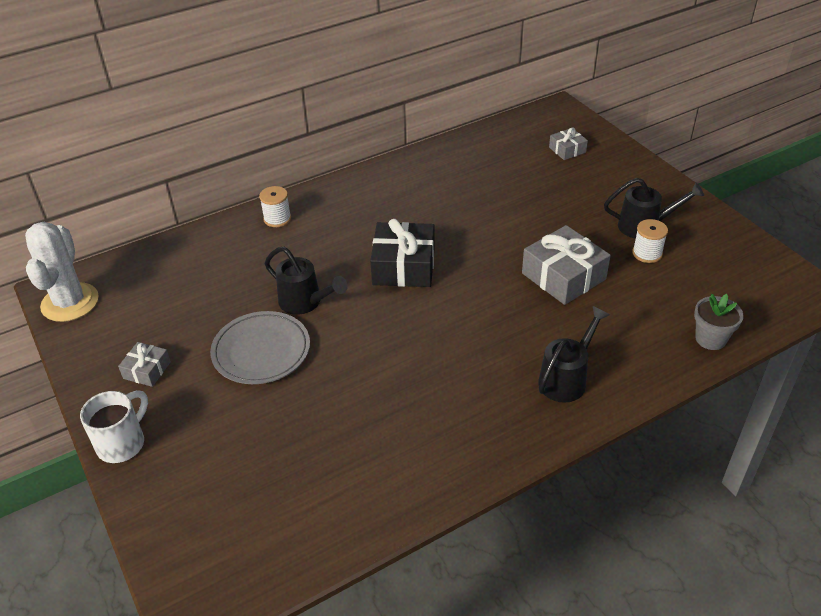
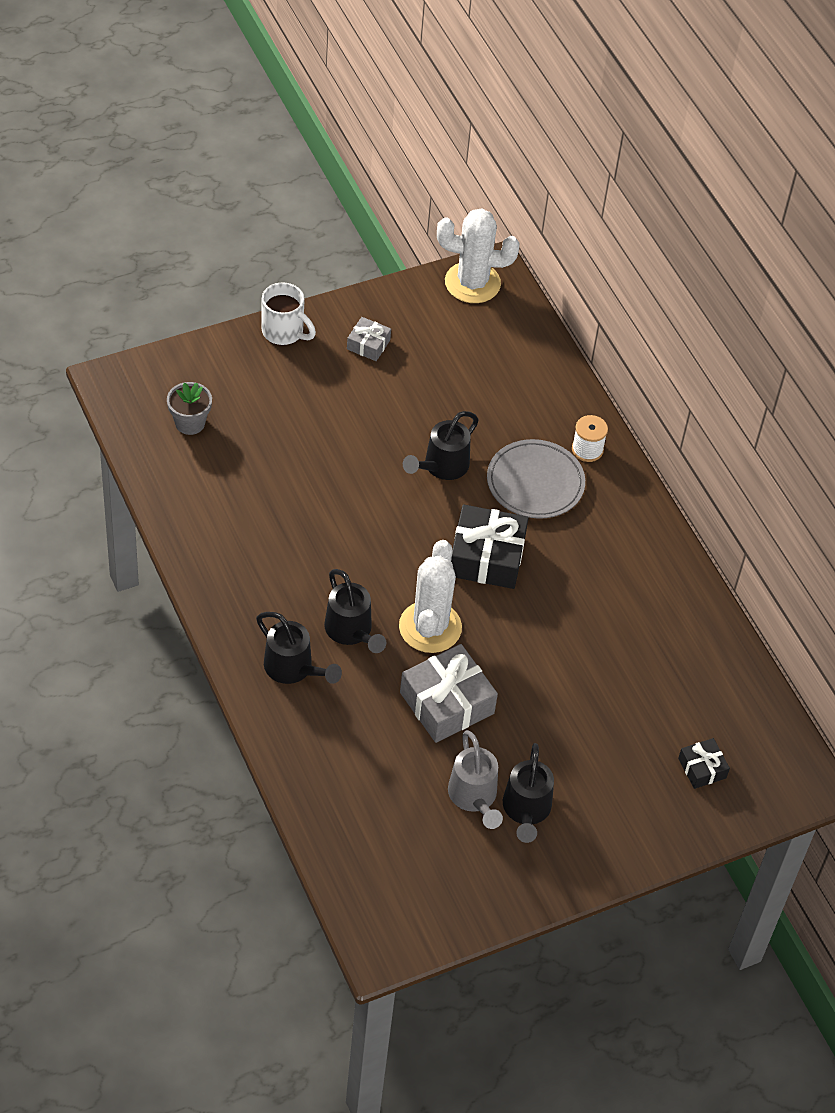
camera: 90 degrees right, 10 degrees up
(261, 351) = (377, 429): grey plate -> grey plate (535, 483)
(489, 293) = (430, 627): none -> white cactus
(510, 343) = (351, 631): none -> black watering can
(567, 150) = (702, 768): grey gift -> black gift
(647, 253) = (474, 797): white spool -> grey watering can
(710, 339) = (324, 814): grey flower pot -> grey flower pot (190, 423)

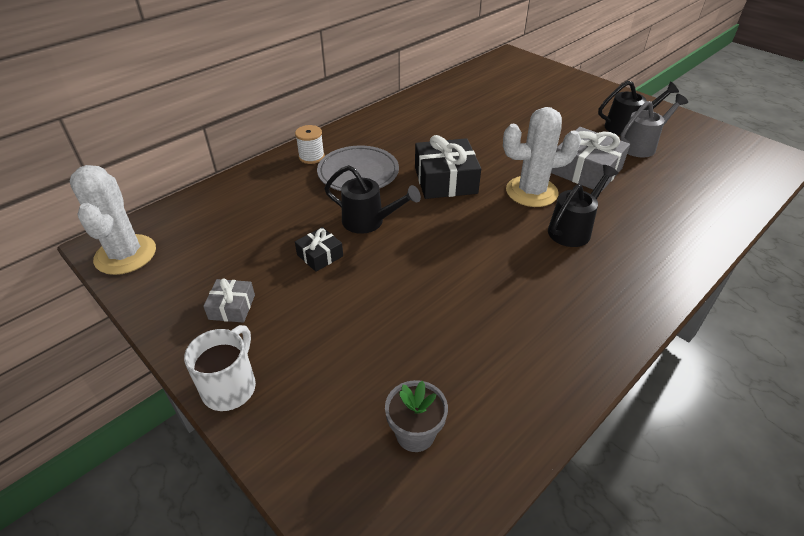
camera: 105 degrees left, 10 degrees down
(293, 669) = (639, 251): black watering can -> none
(702, 768) = (533, 81): black gift -> black gift (320, 255)

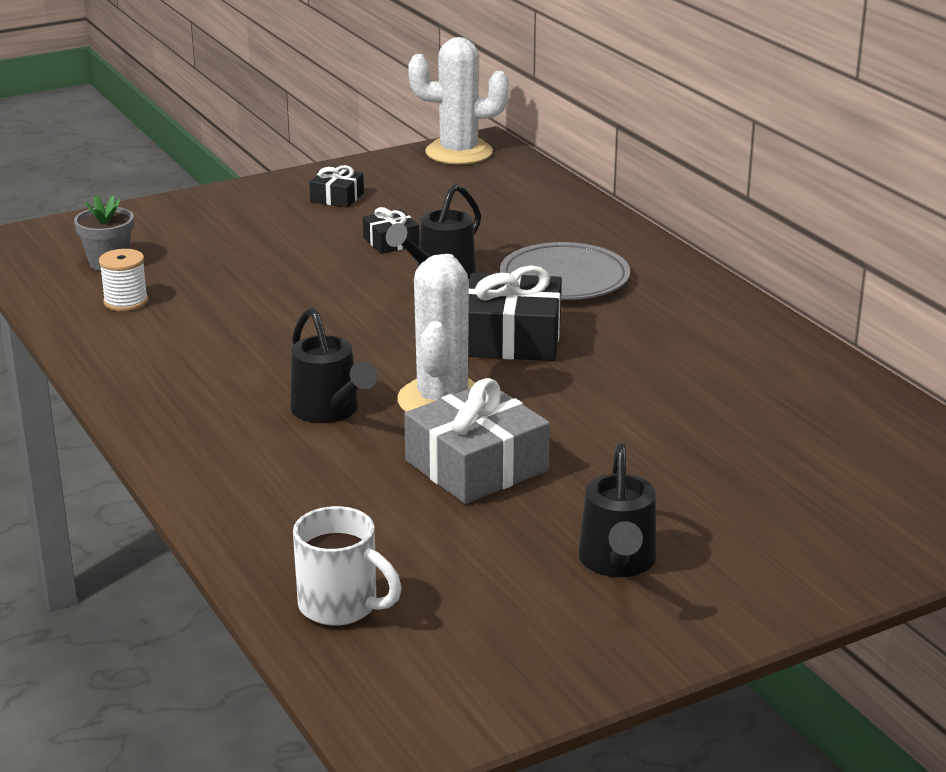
camera: 105 degrees right, 15 degrees down
(230, 387) = (232, 195): white mug -> white mug (341, 606)
(232, 307) = (337, 197): grey gift -> black gift
(311, 157) = (625, 251): white spool -> white spool (126, 302)
(641, 146) = (533, 555): grey watering can -> none

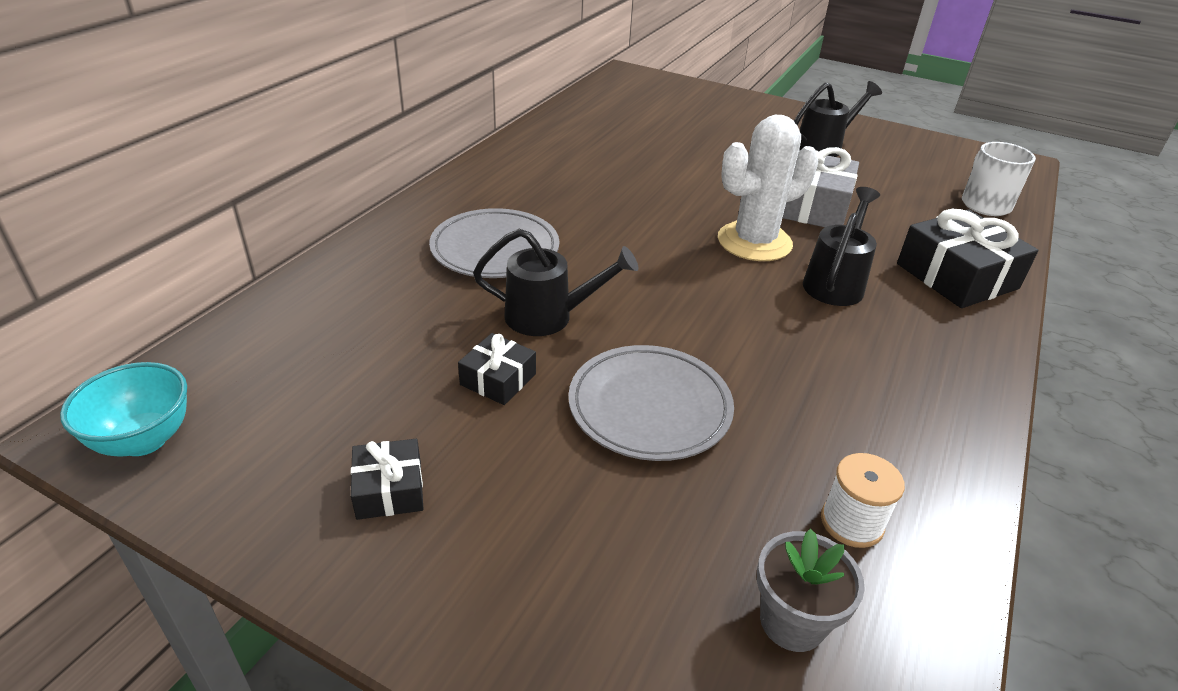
camera: 125 degrees left, 10 degrees up
(298, 278) = (649, 407): none -> grey plate
(459, 152) = (144, 440): white cactus -> turquoise bowl
(512, 338) = (629, 242): black gift -> black gift (956, 276)

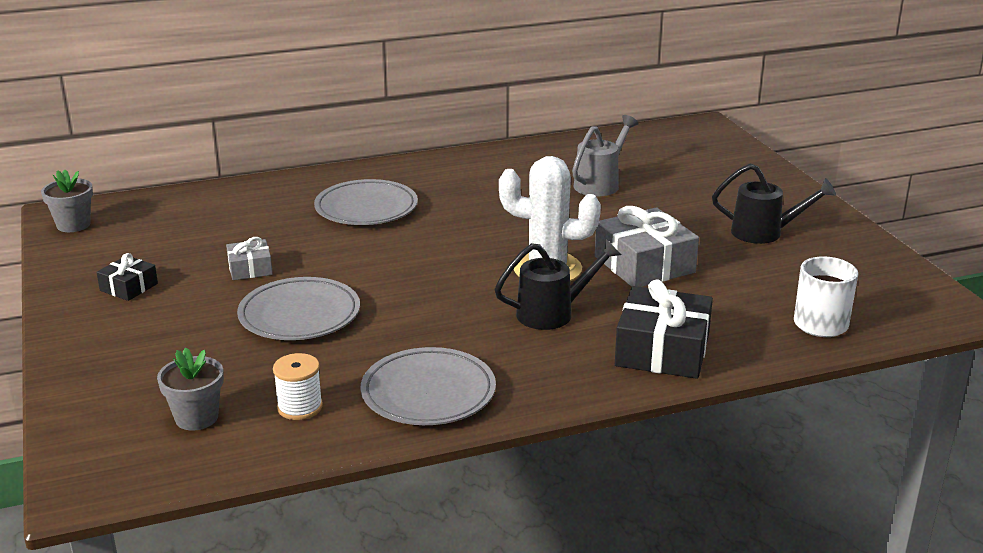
camera: 45 degrees right, 10 degrees down
(144, 440) = (73, 225): turquoise bowl -> grey flower pot
(498, 379) = (250, 268): black gift -> grey gift
(548, 317) = (330, 253): black watering can -> none
(647, 147) = (600, 184): none -> grey watering can
(908, 423) = (428, 393): none -> grey plate

